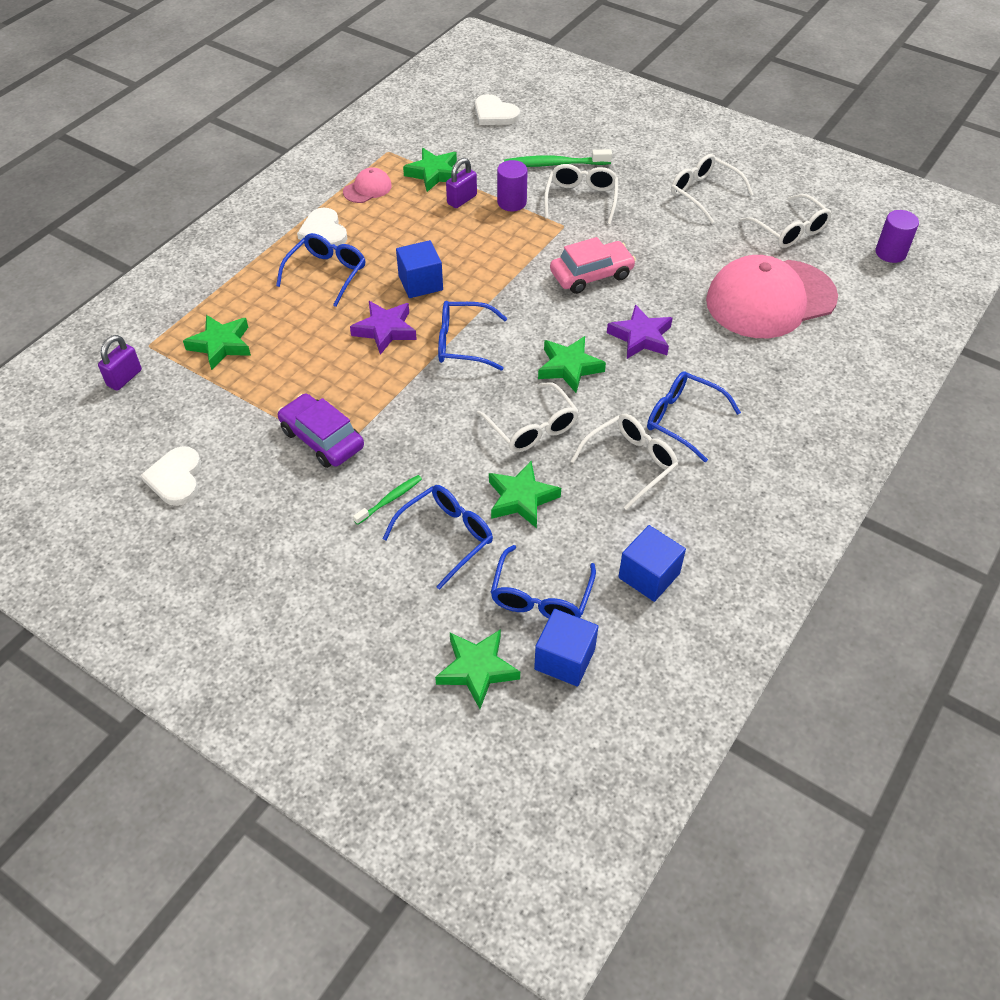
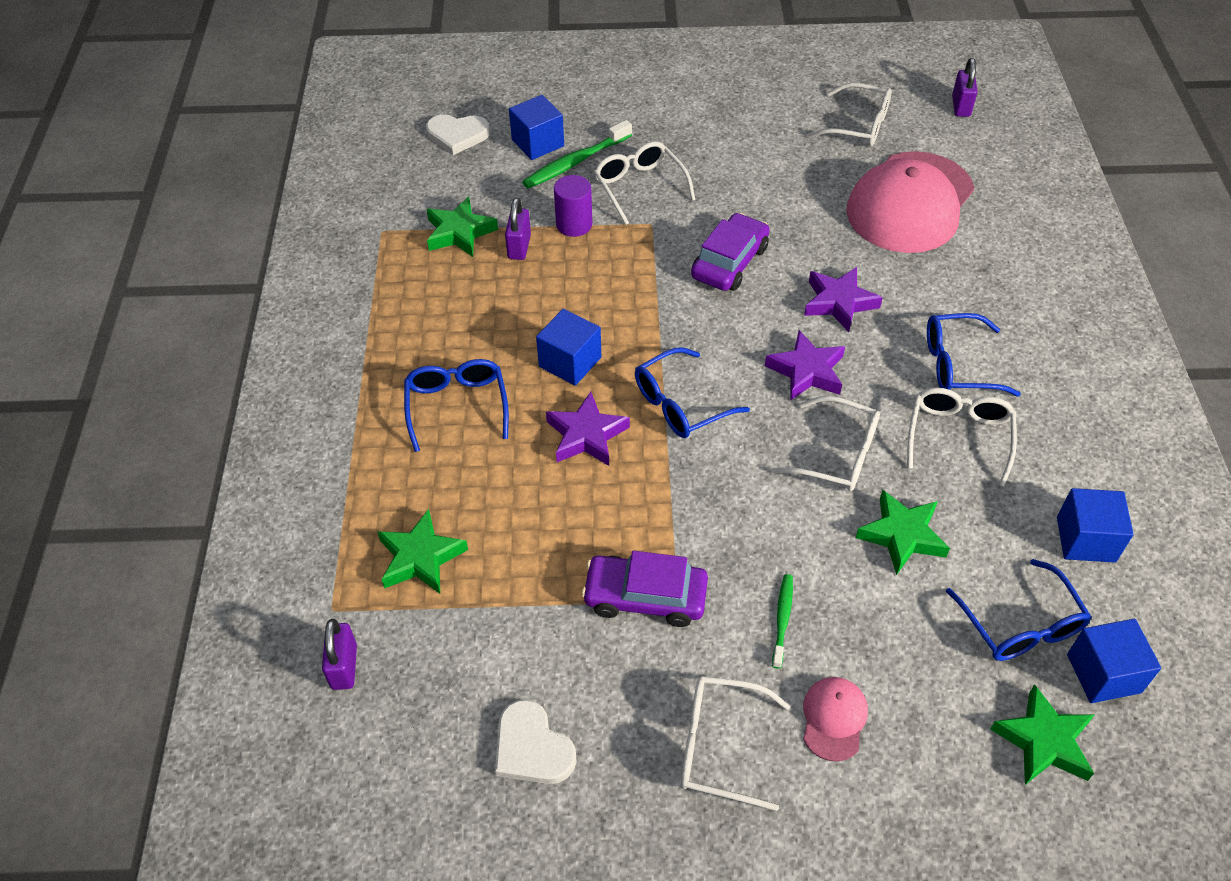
camera: 35 degrees left, 0 degrees up
(324, 231) = (404, 359): white heart -> none
(367, 189) = (403, 285): pink cap -> pink cap (834, 719)
(446, 536) = (876, 622): blue glasses -> none
(542, 141) = (538, 143): none -> blue cube
(569, 367) = (806, 371): green star -> purple star
(591, 275) = (729, 262): pink car -> purple car
(703, 193) = (747, 125): white glasses -> white glasses (719, 746)
(890, 253) = (961, 106): purple cylinder -> purple padlock

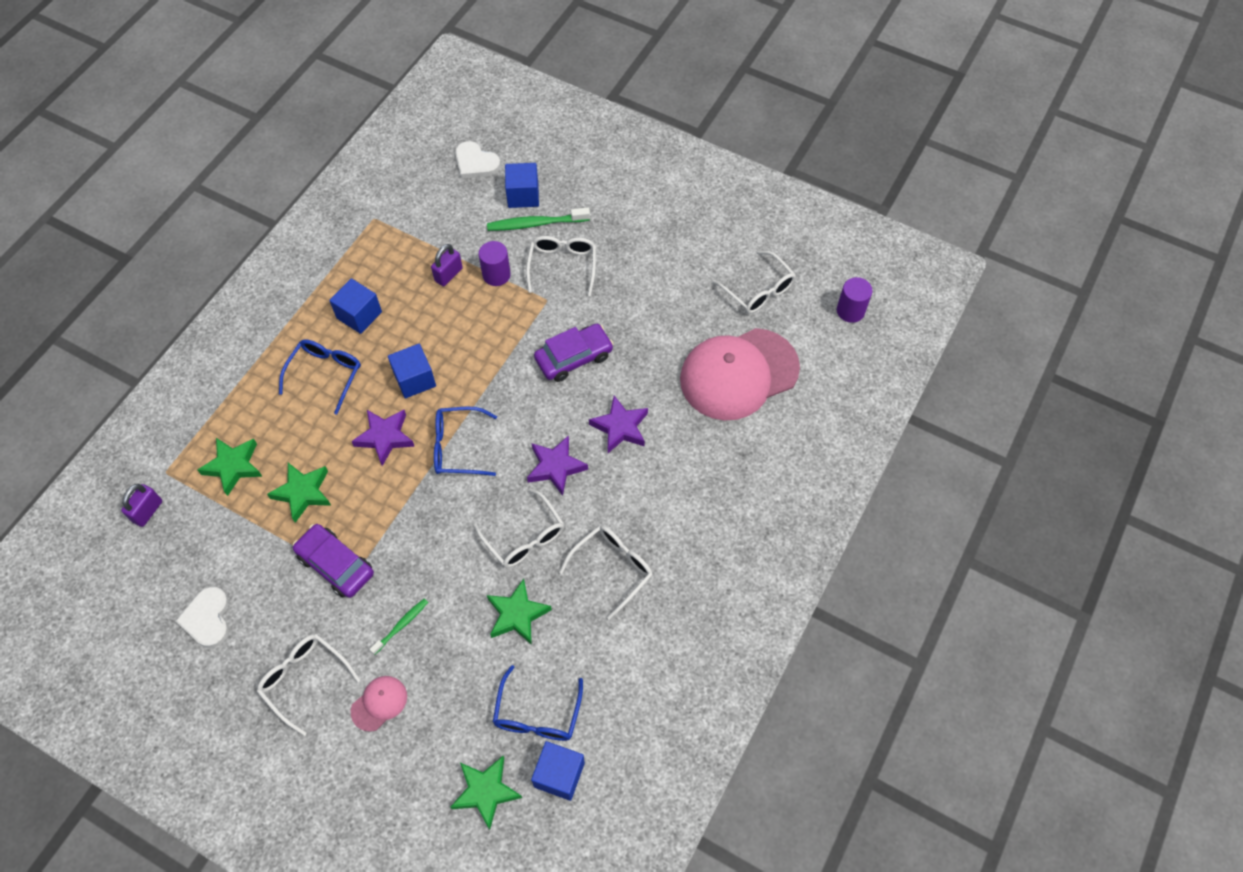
camera: 30 degrees right, 10 degrees up
(459, 232) = (420, 244): green star -> green star (303, 493)
(957, 365) = (658, 517): blue glasses -> none
(961, 106) = (850, 311): purple padlock -> purple cylinder
(1085, 539) = (629, 685): blue cube -> blue cube (359, 315)

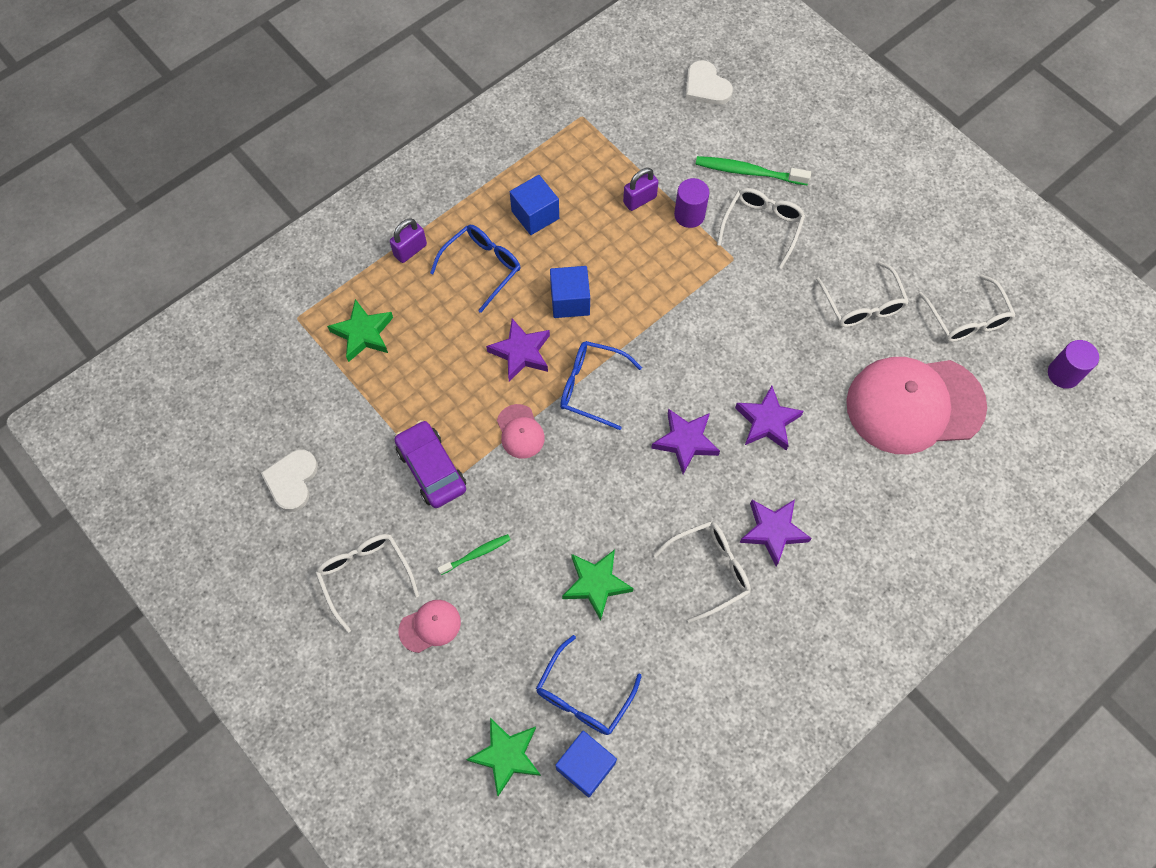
camera: 20 degrees right, 5 degrees up
(147, 511) = (268, 352): purple padlock -> purple padlock (410, 250)
(303, 493) = (422, 383): green star -> none
(406, 506) = (520, 432): none -> pink cap
(523, 195) = (745, 136): blue cube -> none
(524, 537) = (629, 505): white glasses -> white glasses (862, 305)
(574, 357) = (742, 330): purple car -> none
(656, 517) = (773, 531): none -> purple star

